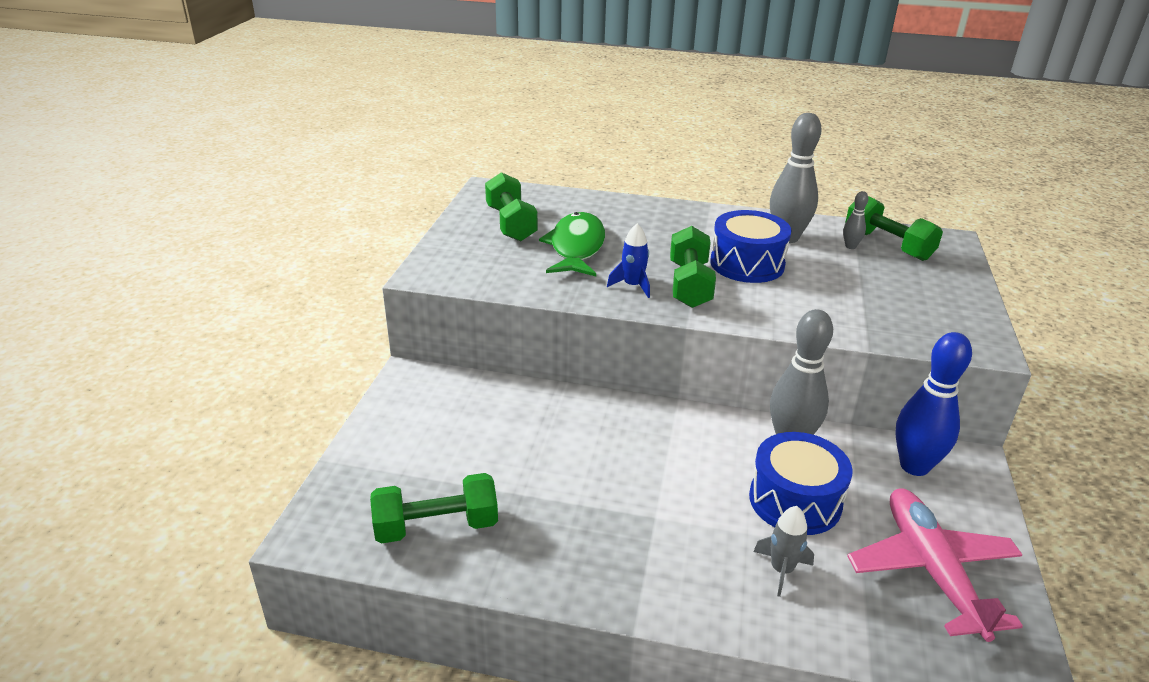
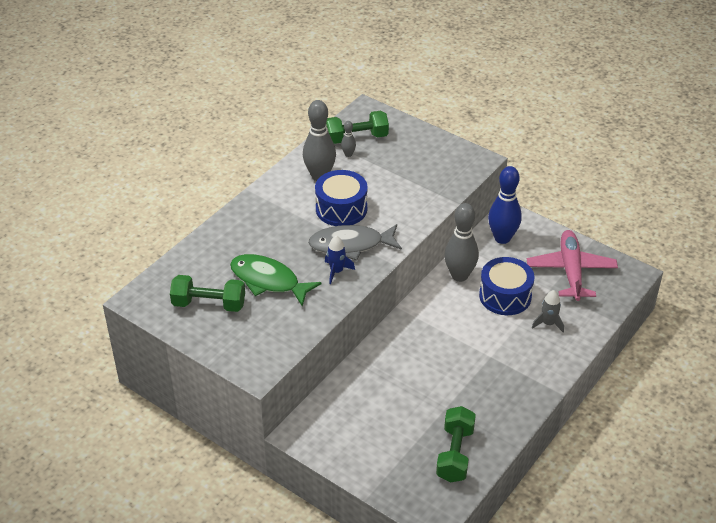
camera: 65 degrees left, 10 degrees up
(689, 285) = (350, 245): green dumbbell -> grey fish
(931, 570) = (571, 271): pink plane -> pink plane turned 75 degrees clockwise

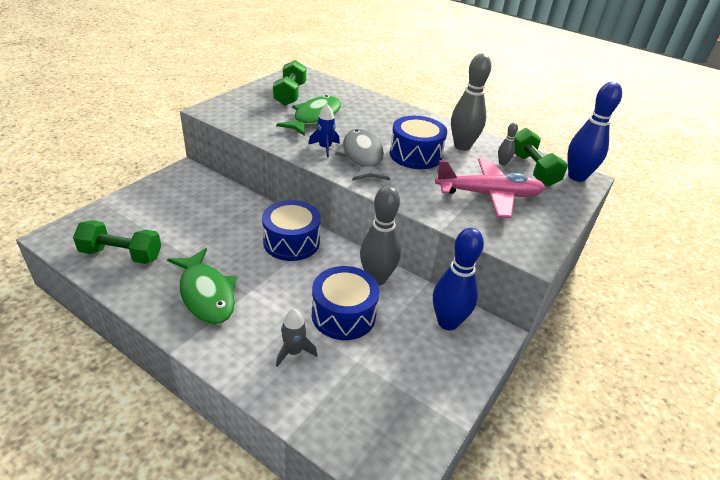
camera: 85 degrees right, 5 degrees down
(365, 114) = (577, 177): none -> blue bowling pin
(418, 332) = (291, 242): none -> blue drum
(497, 383) = (206, 294): none -> green fish
(571, 271) = (394, 390): pink plane -> pink plane (489, 195)

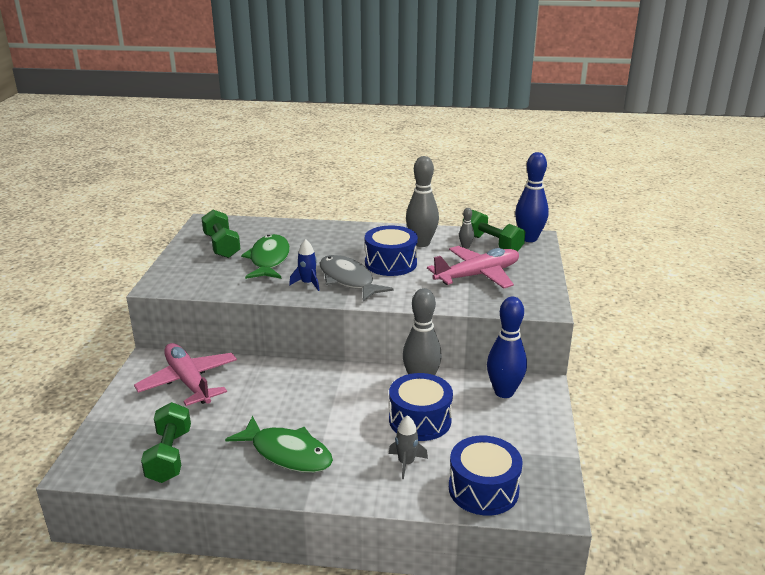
camera: 25 degrees left, 10 degrees down
(121, 254) = (169, 456): green dumbbell -> green dumbbell turned 75 degrees counterclockwise
(194, 199) = (188, 381): none -> pink plane
(291, 242) = (321, 383): blue drum -> blue drum (483, 489)

